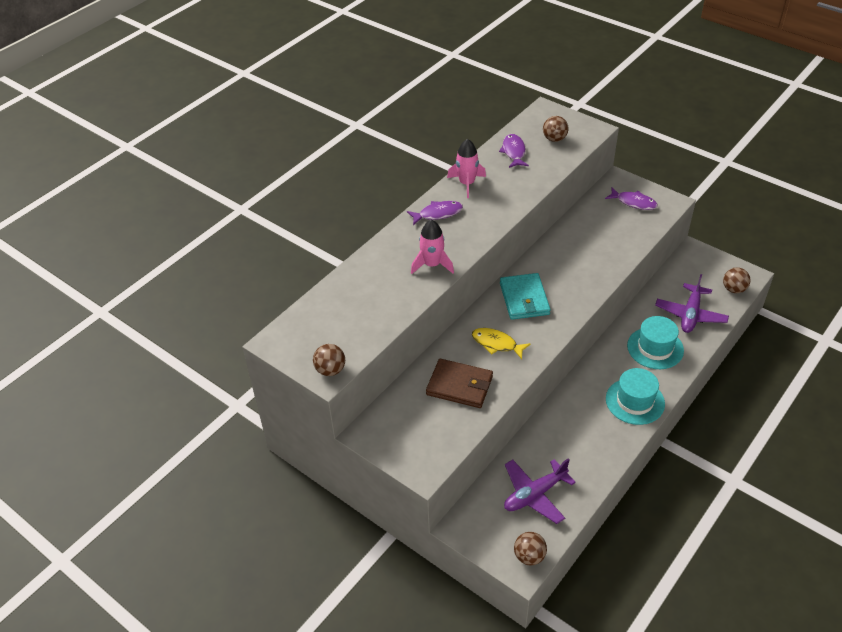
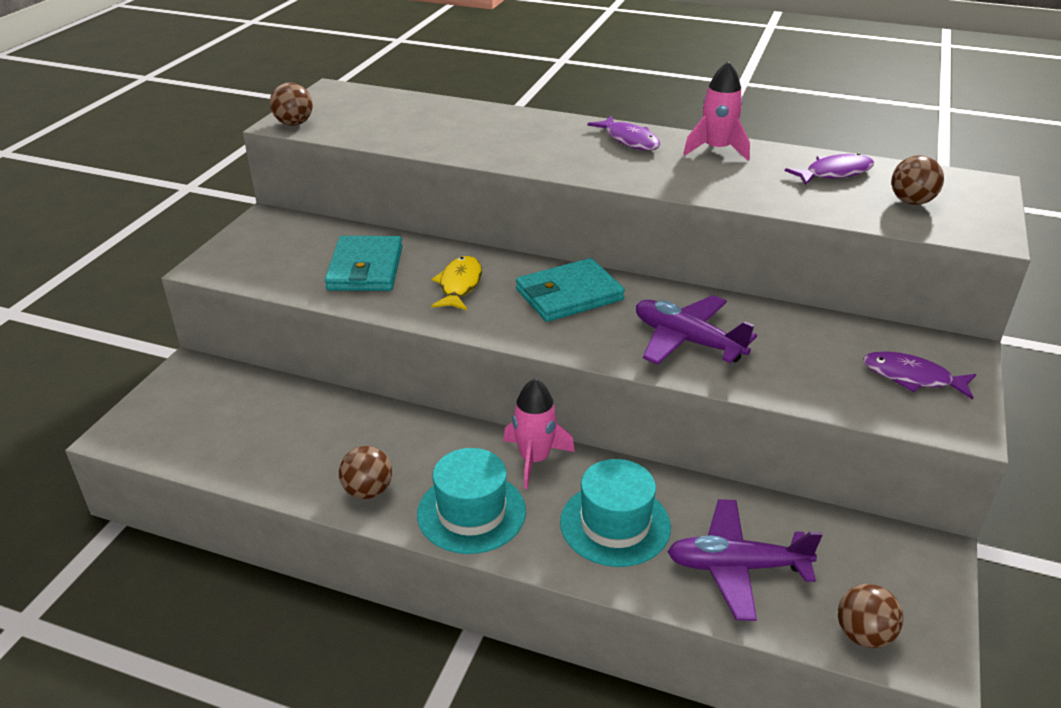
camera: 70 degrees right, 10 degrees down
(432, 265) = (517, 152): pink rocket -> pink rocket (534, 459)
(460, 385) = (365, 268): brown wallet -> turquoise wallet
(529, 556) = (139, 438): brown ball -> brown ball (368, 491)
(535, 494) = (250, 426): purple plane -> purple plane (687, 341)
(634, 202) = (911, 377): purple fish -> purple fish turned 105 degrees clockwise

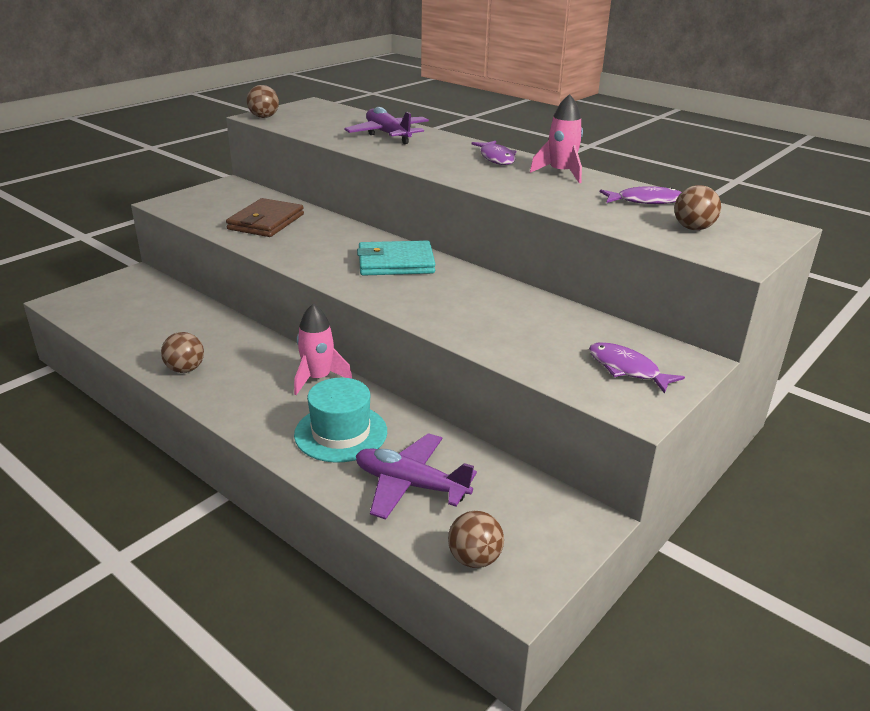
camera: 20 degrees right, 5 degrees down
(365, 268) = (266, 222): turquoise wallet -> brown wallet
(459, 285) = (321, 243): yellow fish -> none
(471, 512) = (243, 399): turquoise hat -> none
(687, 341) = (458, 307): purple plane -> purple plane (388, 134)

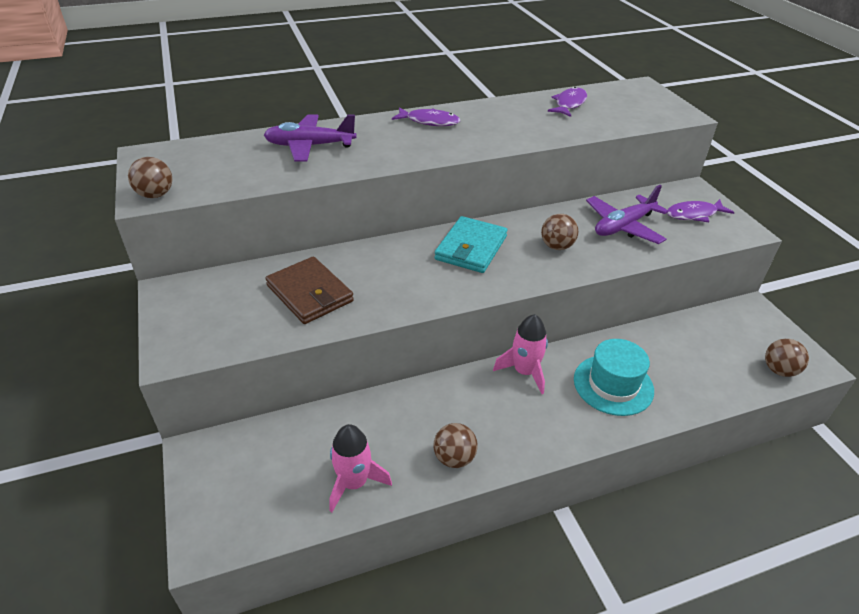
camera: 60 degrees left, 10 degrees up
(410, 485) = (693, 371): purple plane -> purple plane (623, 226)
(561, 173) = (488, 110): pink rocket -> pink rocket (354, 482)
(693, 228) = (627, 108): brown ball -> brown ball (557, 246)

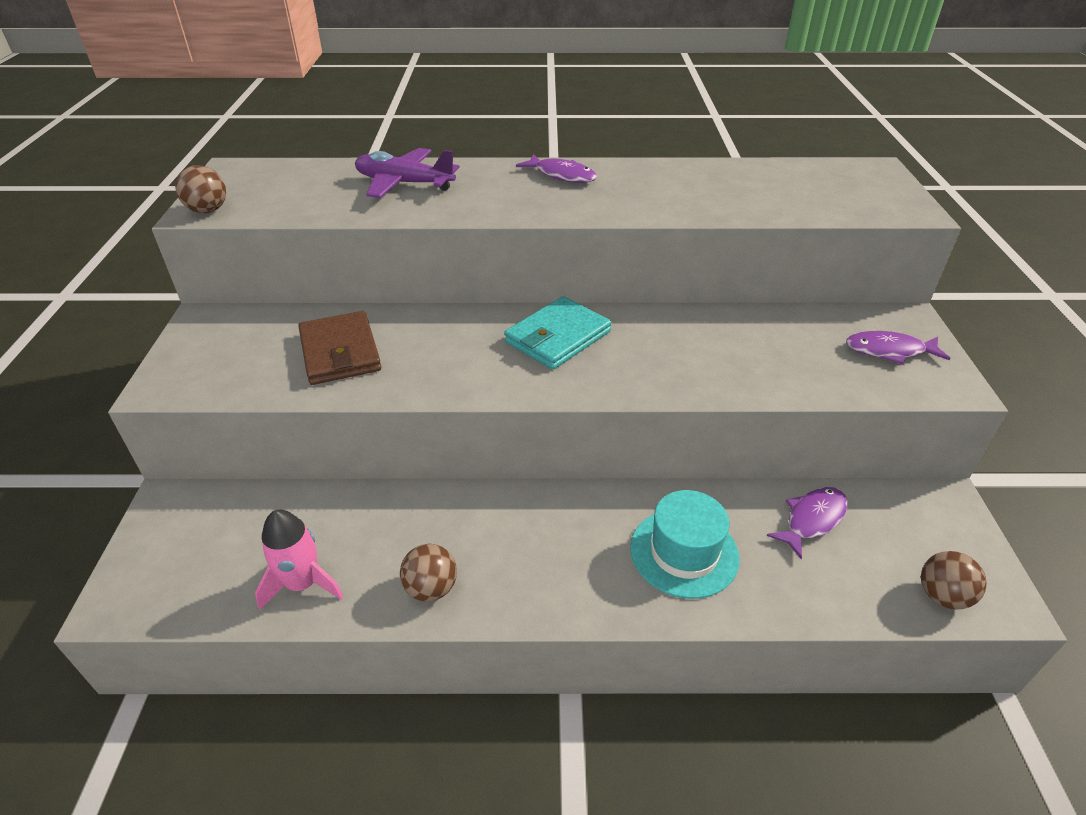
camera: 20 degrees right, 0 degrees up
(524, 372) = (577, 507): pink rocket -> none
(557, 246) = (668, 356): brown ball -> none
(569, 104) = (757, 177): purple fish -> purple fish (812, 519)
(623, 226) = (776, 348): purple plane -> none

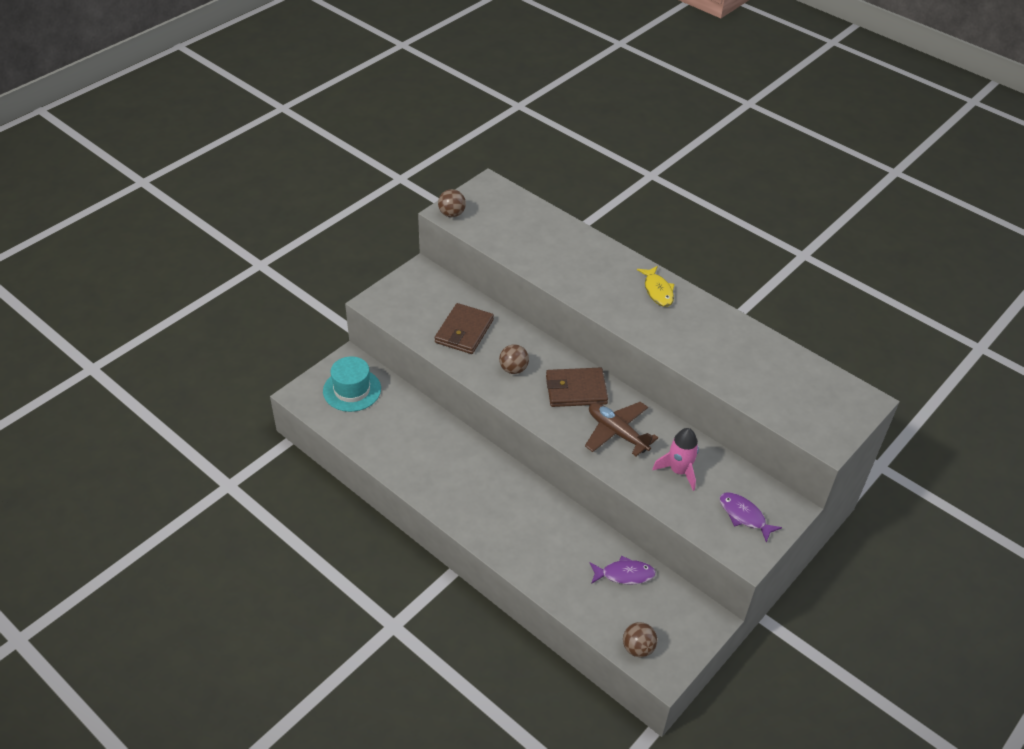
camera: 40 degrees right, 5 degrees up
(303, 583) = (372, 436): pink rocket -> pink rocket (679, 471)
(404, 183) = (564, 248): purple plane -> none
(431, 588) = (419, 476): brown ball -> brown ball (513, 369)
(558, 337) = (576, 390): turquoise wallet -> brown wallet
(562, 175) = (657, 291): purple fish -> yellow fish
(660, 352) = (617, 433): none -> brown plane
(684, 552) = (542, 541): turquoise hat -> turquoise hat (352, 390)

